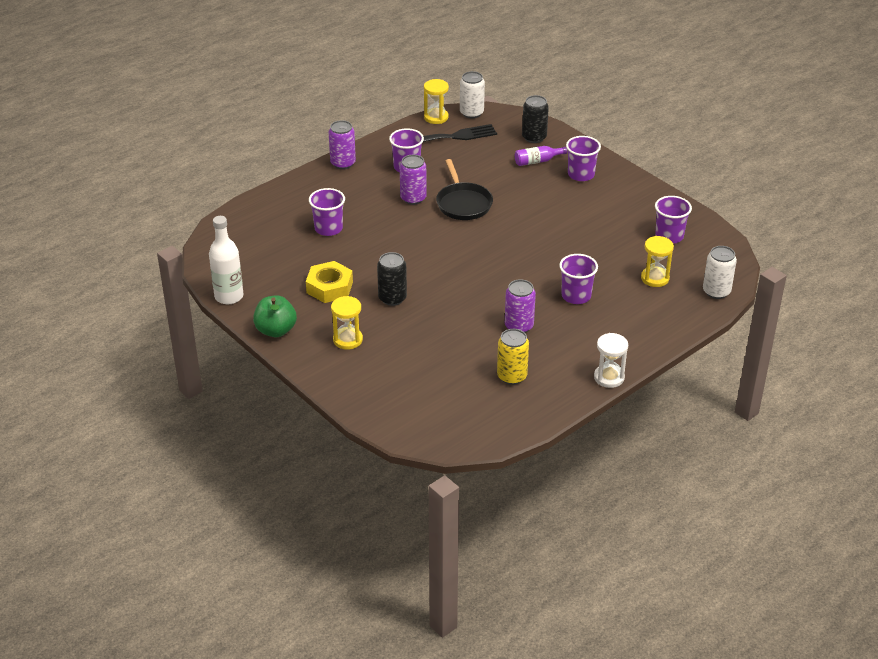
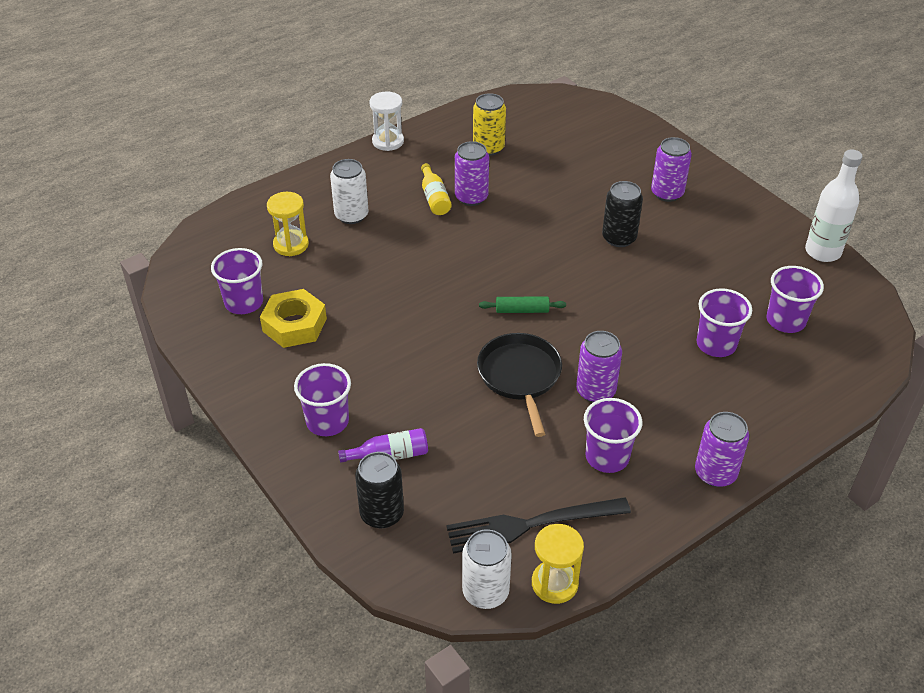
camera: 175 degrees left, 5 degrees up
(276, 330) = (752, 208): green apple -> none
(329, 287) = (698, 256): yellow nut -> yellow nut (294, 325)
(348, 340) = (667, 193): yellow hourglass -> purple can
(466, 242) = (522, 310): none -> green rolling pin
(550, 323) = (434, 198): none -> yellow bottle
(576, 296) = (395, 228): purple cup -> purple cup (785, 320)
(716, 291) = (225, 224): white can -> white can (351, 215)

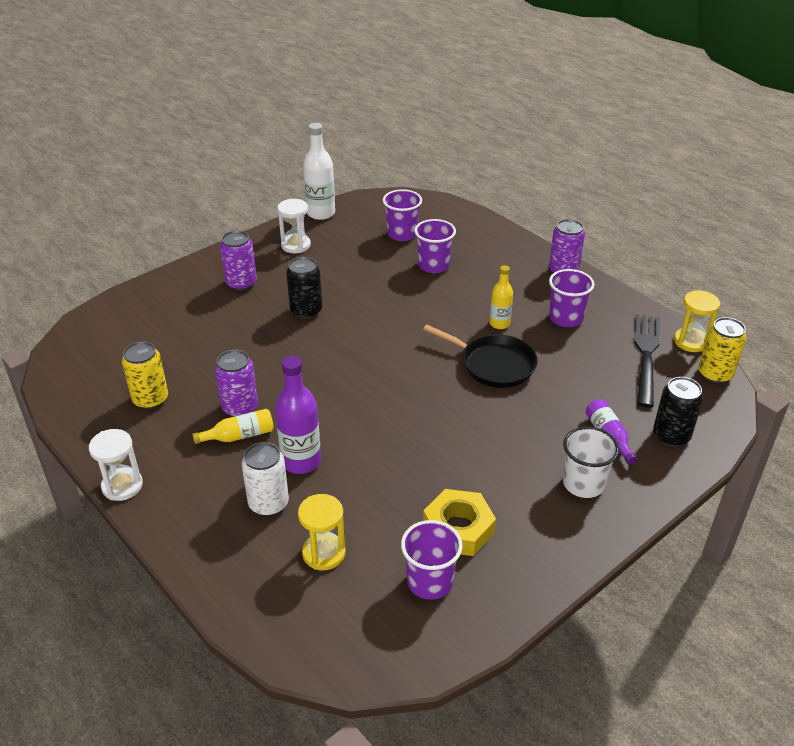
camera: 95 degrees left, 5 degrees down
(327, 421) = (583, 484): purple cup -> white cup
(396, 233) = (301, 461): none -> purple bottle
(485, 592) = (715, 374): white can -> yellow can
(520, 376) = (494, 364): black pan -> black pan turned 135 degrees counterclockwise
(522, 310) = (410, 366): green rolling pin -> none
(529, 525) = (646, 355): black fork -> black fork turned 150 degrees counterclockwise
(595, 391) = (499, 324): purple can -> yellow bottle
(746, 231) = (296, 245): none -> white hourglass

